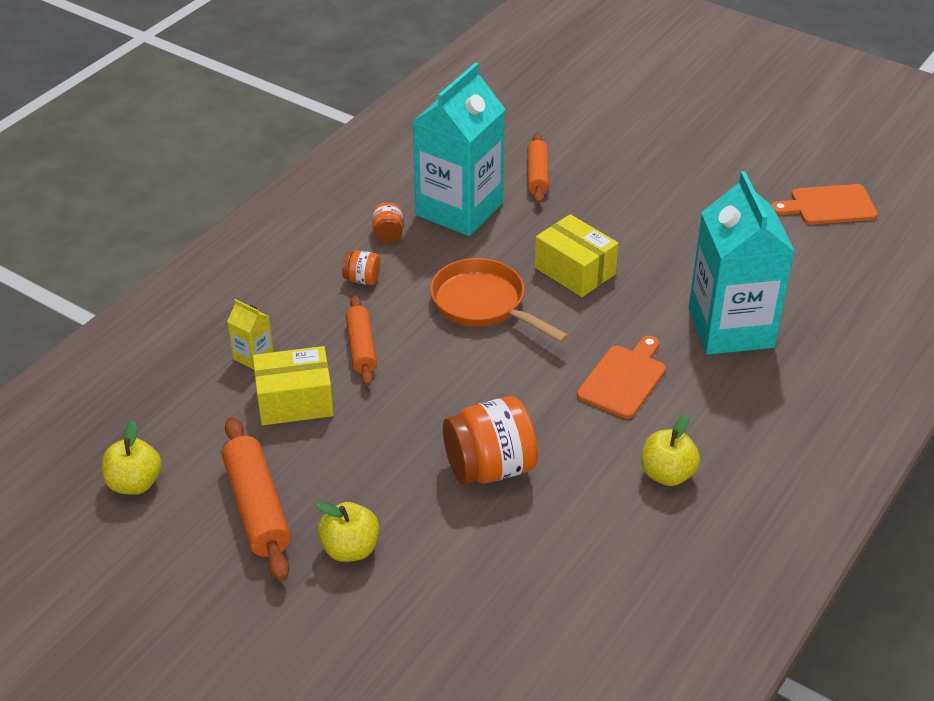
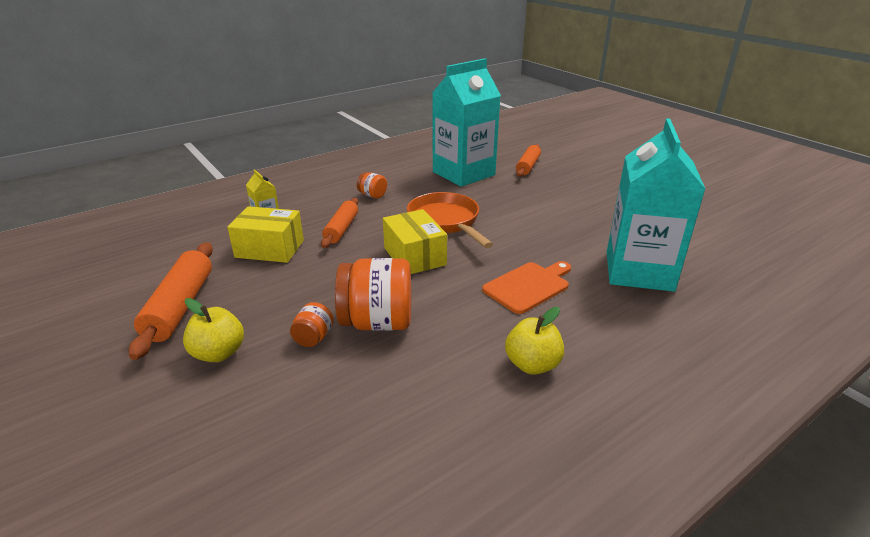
camera: 20 degrees right, 10 degrees down
(135, 483) = (118, 272): yellow apple -> none
(388, 234) = (407, 177): orange jar -> orange jar (313, 338)
(575, 271) = (526, 216): yellow box -> yellow box (414, 256)
(828, 205) = (750, 213): orange cutting board -> none

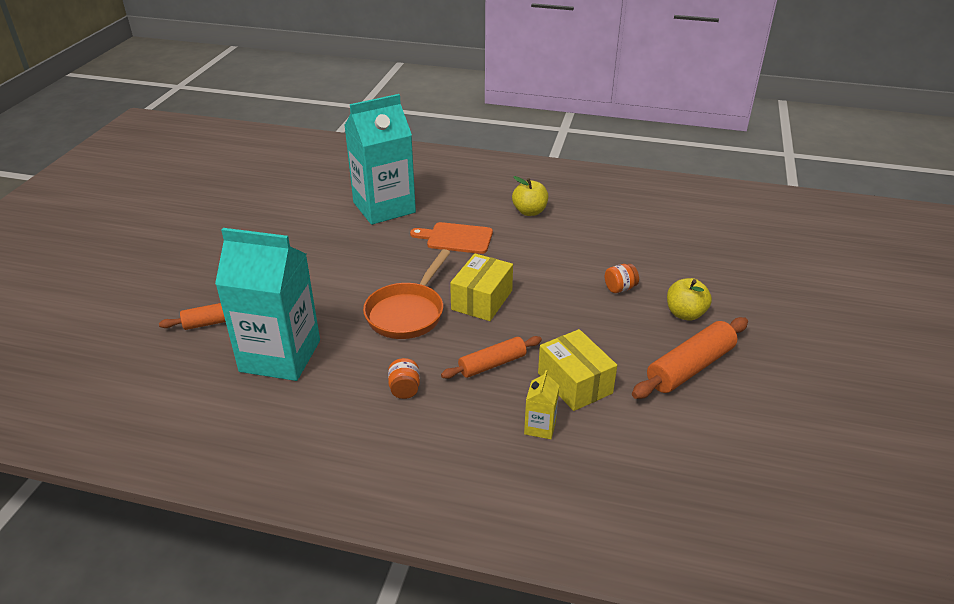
camera: 130 degrees left, 5 degrees up
(377, 322) = (572, 274): orange jar -> none

